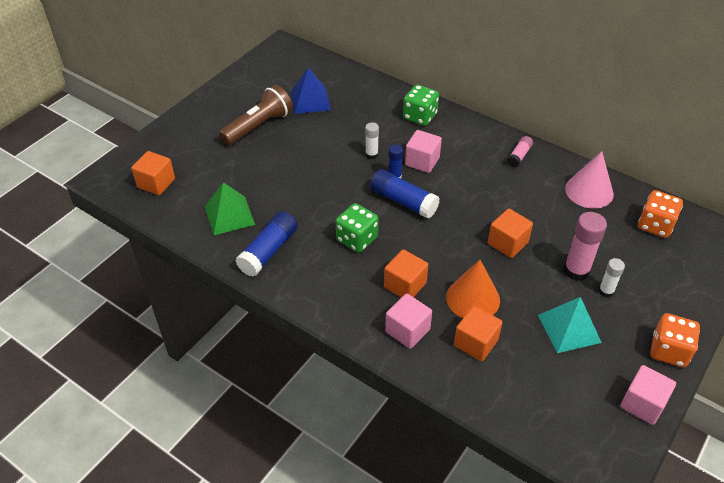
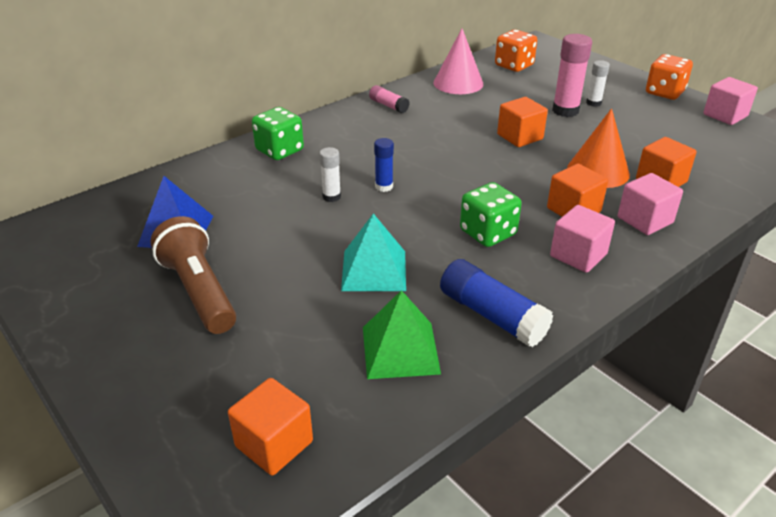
camera: 75 degrees left, 10 degrees down
(403, 201) = (431, 188): blue glue stick -> none
(422, 161) = (365, 163): pink cube -> pink cube (578, 255)
(569, 328) = (640, 129): turquoise pyramid -> turquoise pyramid (374, 270)

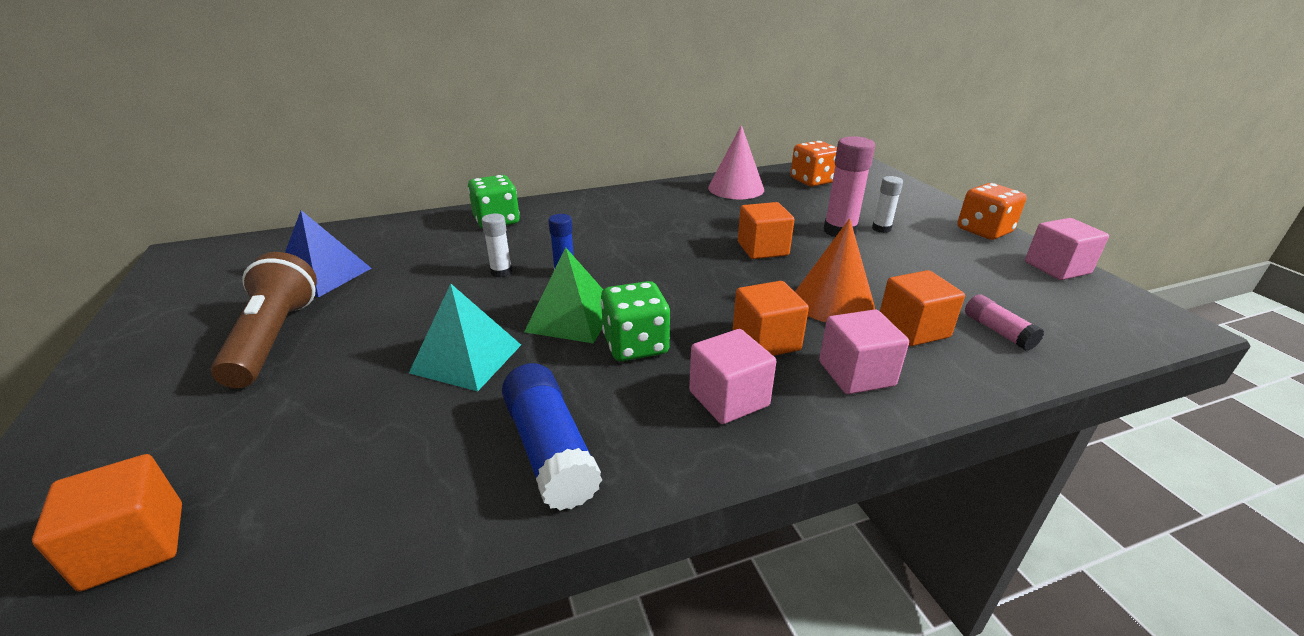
camera: 20 degrees right, 5 degrees down
(388, 106) = (643, 198): pink glue stick -> pink glue stick (998, 331)
(400, 350) = (399, 464): green pyramid -> green pyramid (572, 318)

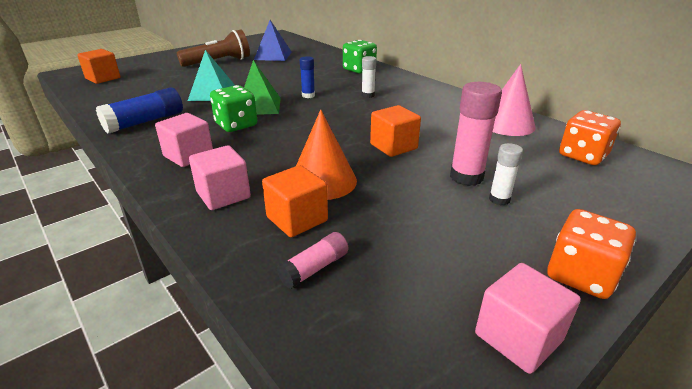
camera: 70 degrees right, 0 degrees up
(501, 272) = (298, 83): white glue stick -> white glue stick (368, 95)
(766, 341) = (254, 160): orange cube -> none

